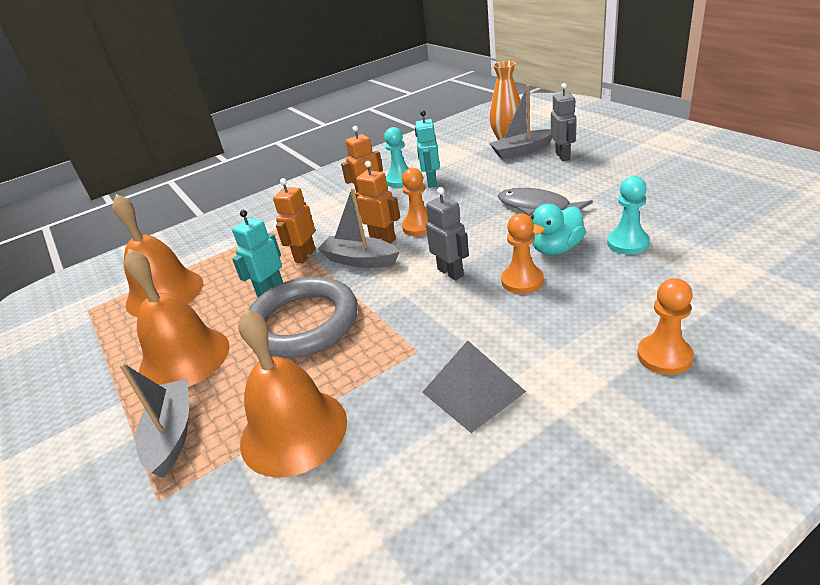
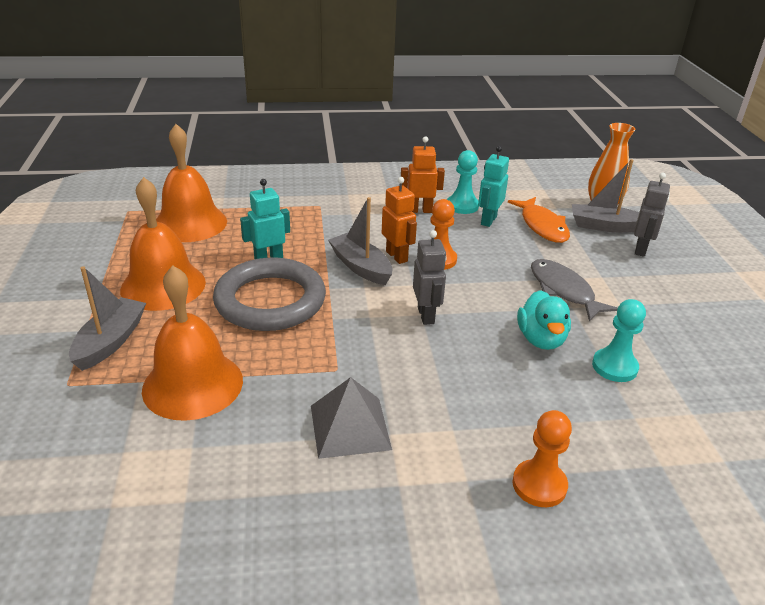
camera: 20 degrees right, 0 degrees up
(305, 256) = (320, 241): orange robot -> none
(476, 169) = (542, 226): none -> orange fish
(522, 281) = (480, 354): orange pawn -> none
(556, 249) = (541, 339): turquoise duck -> turquoise duck turned 75 degrees counterclockwise

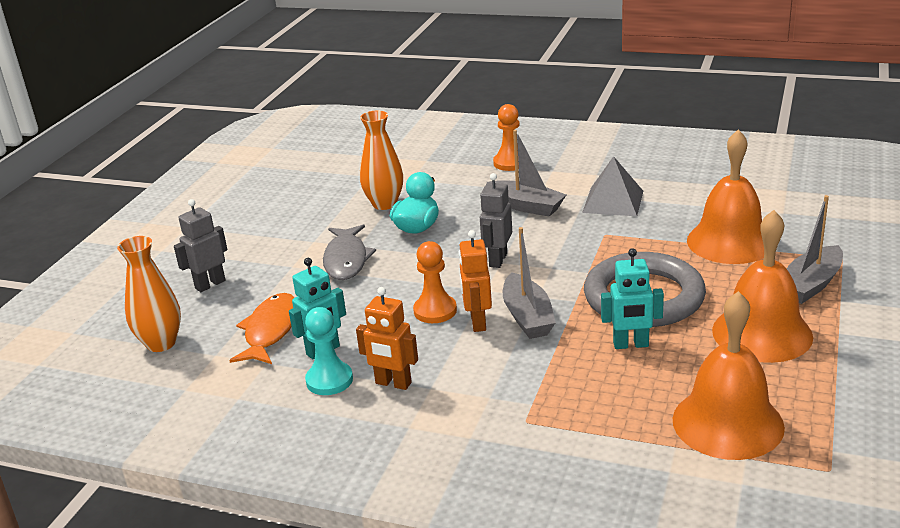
camera: 150 degrees left, 5 degrees down
(605, 226) = (201, 317): grey boat -> grey boat (526, 206)
(614, 367) = (384, 204): turquoise pawn -> orange vase

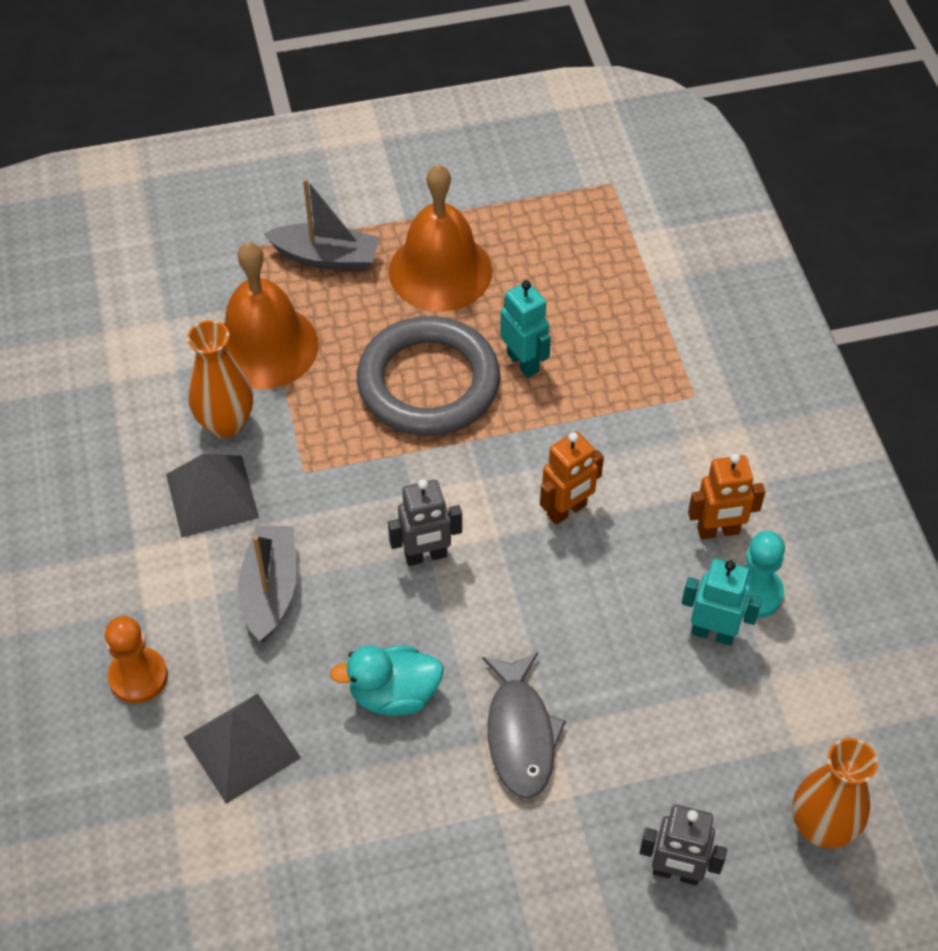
camera: 125 degrees left, 25 degrees up
(270, 331) = (717, 716): orange fish -> none
(346, 260) = (520, 734): grey fish -> grey fish turned 120 degrees clockwise
(384, 204) = (346, 782): orange vase -> orange vase (226, 423)
(393, 383) = (718, 531): orange robot -> orange robot turned 90 degrees clockwise
(435, 311) = (570, 564): orange pawn -> none
(438, 181) = (241, 747): none -> grey pyramid
(527, 317) = (528, 469): grey boat -> none
(727, 423) = (595, 257): orange bell -> none

